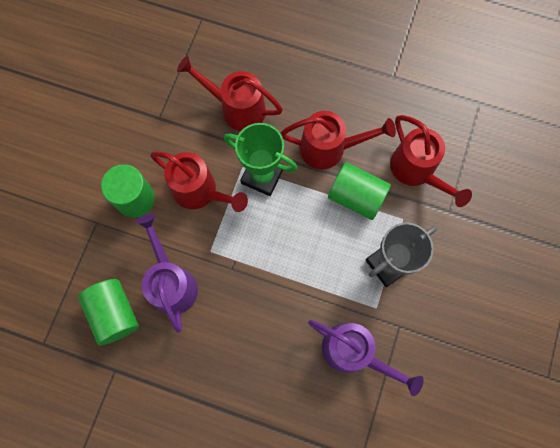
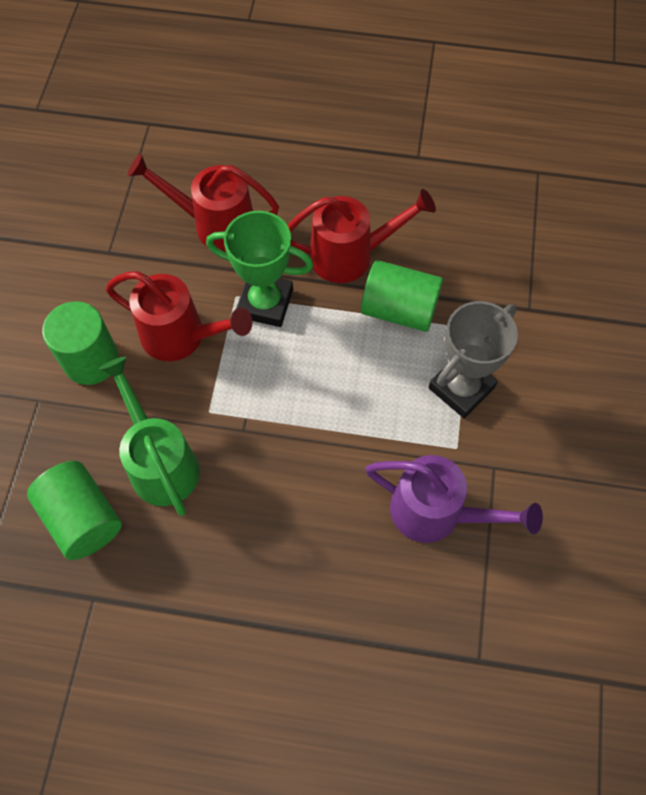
camera: 10 degrees left, 10 degrees down
(172, 282) = (160, 462): purple watering can -> green watering can
(416, 171) = (473, 266): red watering can -> none

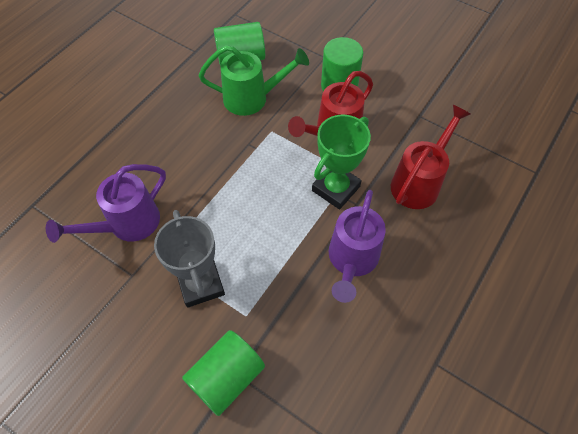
camera: 115 degrees right, 5 degrees down
(351, 255) = (351, 260): red watering can -> purple watering can
(399, 310) = (287, 272): green cylinder -> green cylinder (226, 377)

